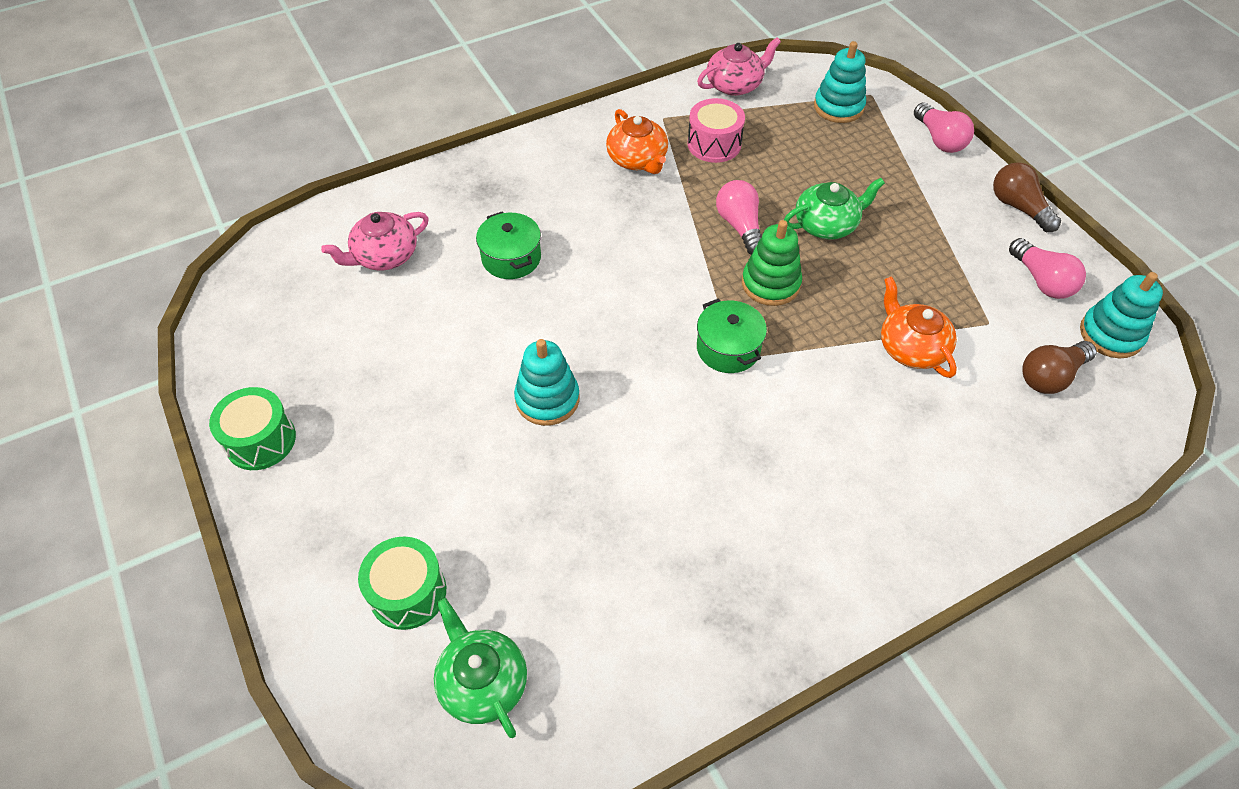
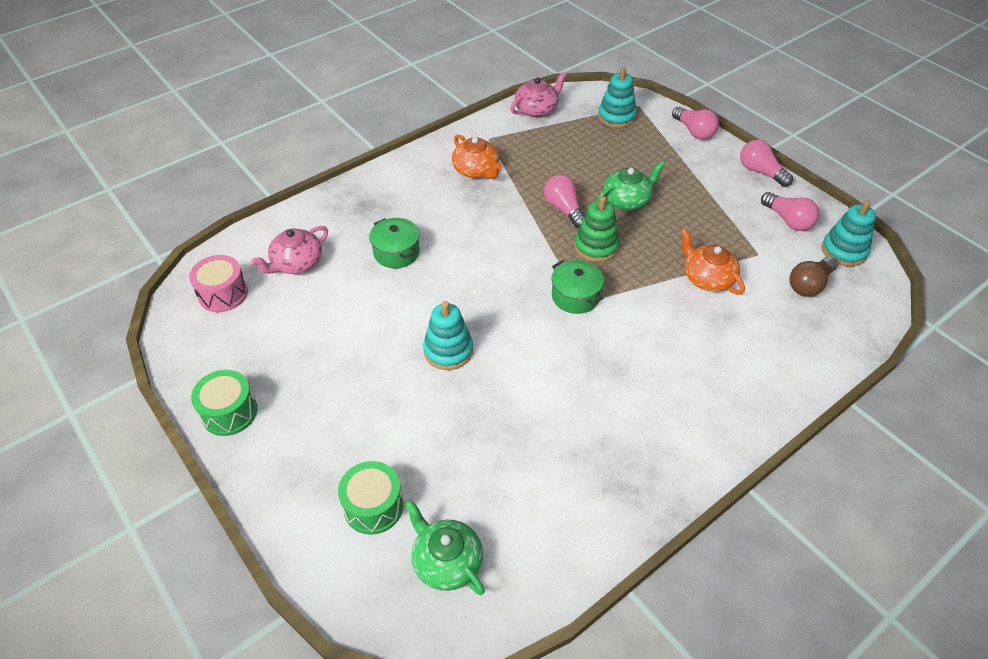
camera: 10 degrees left, 5 degrees down
(714, 144) = (531, 153): pink drum -> pink drum (223, 294)
(1018, 207) = (760, 172): brown light bulb -> pink light bulb

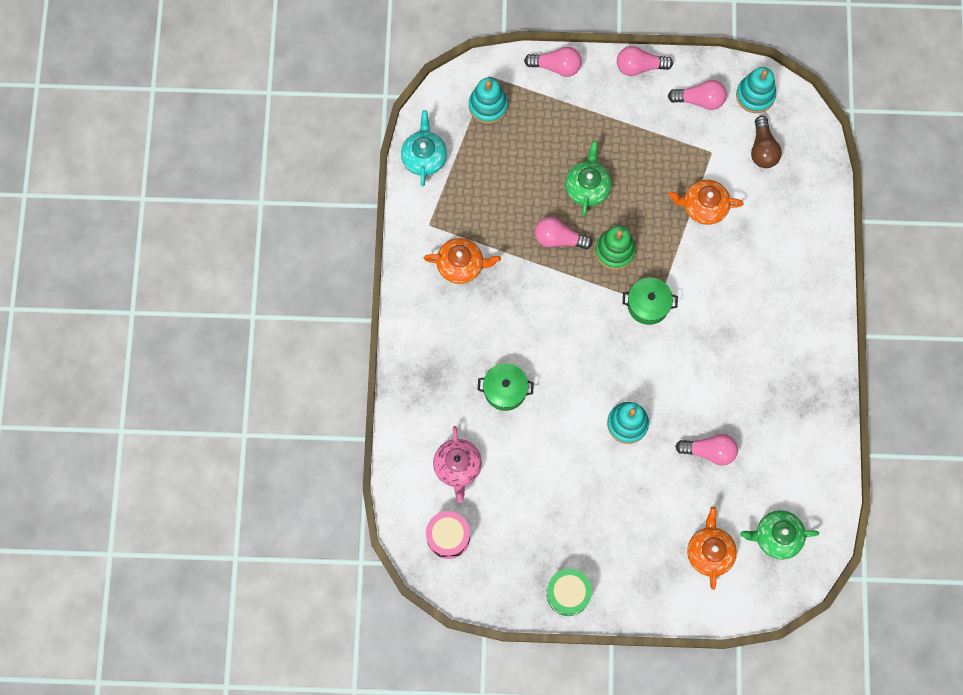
camera: 50 degrees left, 25 degrees up
(373, 506) = (709, 552): green drum -> orange teapot
(484, 433) = (709, 451): none -> pink light bulb
(537, 109) = (424, 157): pink teapot -> turquoise teapot

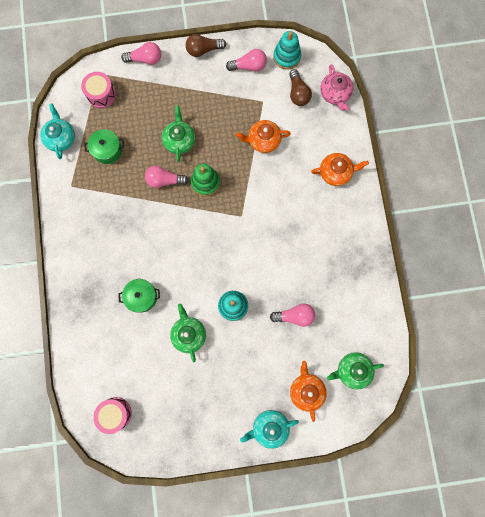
camera: 10 degrees left, 5 degrees up
(457, 467) = (115, 359): pink teapot -> pink teapot (335, 94)
(461, 265) = (97, 211): orange teapot -> orange teapot (336, 172)
(488, 106) = (101, 94): turquoise stacking toy -> pink drum
(561, 450) = (189, 334): none -> green teapot
(568, 594) = (209, 440): green drum -> none
(639, 66) = (203, 50): pink light bulb -> brown light bulb
(648, 305) = (235, 217): green pot -> green pot (107, 150)
(652, 591) = (269, 427): none -> turquoise teapot

